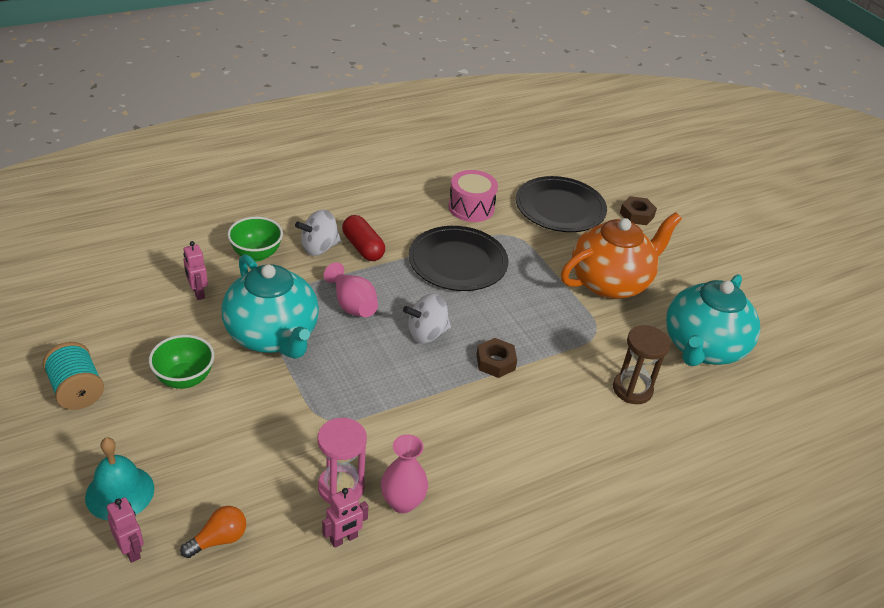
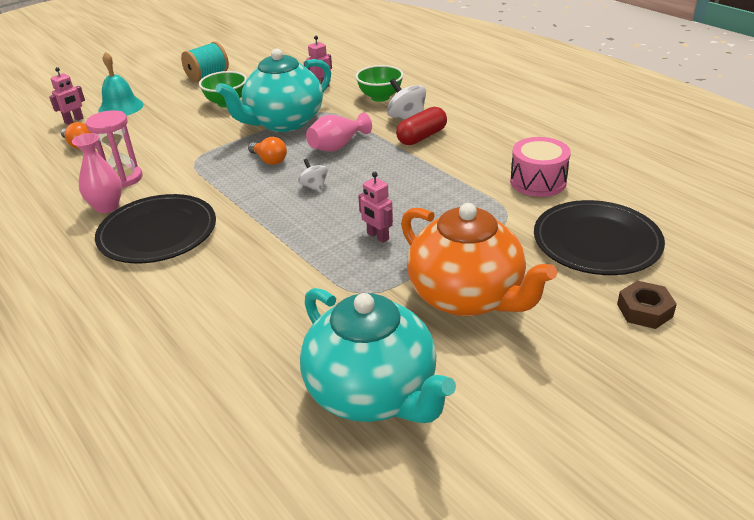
camera: 85 degrees right, 5 degrees down
(344, 539) = (73, 188): pink robot -> pink robot (377, 236)
(357, 358) = (269, 160): none -> orange light bulb
(426, 333) = (314, 187): white spinning top -> white spinning top, size x0.61
(458, 262) = (434, 187): black plate -> black plate (158, 232)
(495, 362) = (287, 230): brown nut -> none
(632, 389) = (271, 329): brown hourglass -> none
(702, 348) = (373, 393): turquoise teapot -> turquoise teapot turned 150 degrees counterclockwise

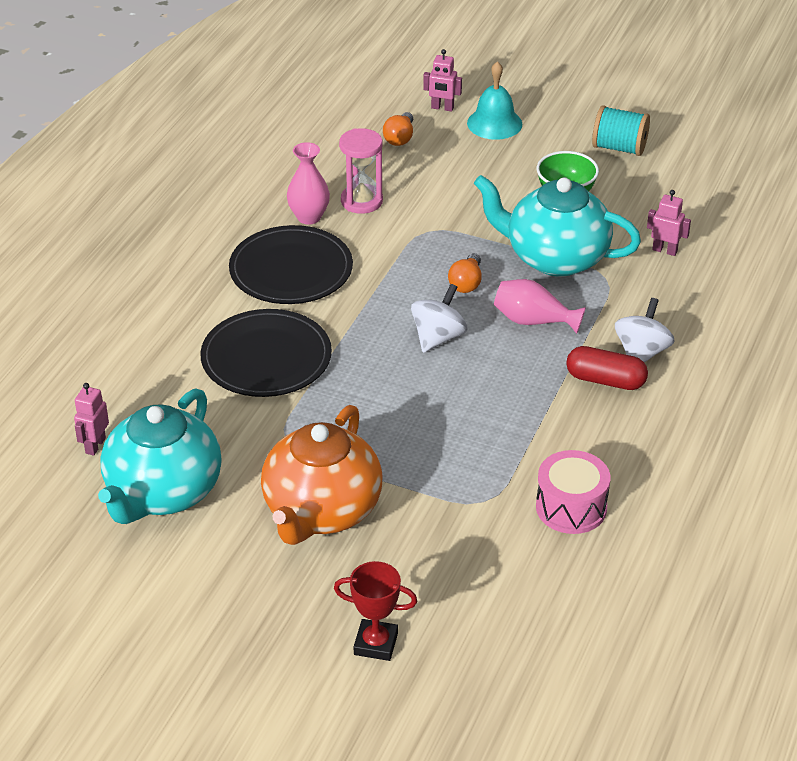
camera: 60 degrees right, 5 degrees up
(314, 187) = (438, 337): white spinning top -> white spinning top, size x1.64
(377, 236) = (379, 417): pink robot -> pink robot (95, 445)
(380, 97) = (680, 310): green bowl -> none
(596, 241) = (476, 584): black plate -> black plate (266, 358)
(644, 310) = (376, 644): brown nut -> red trophy

